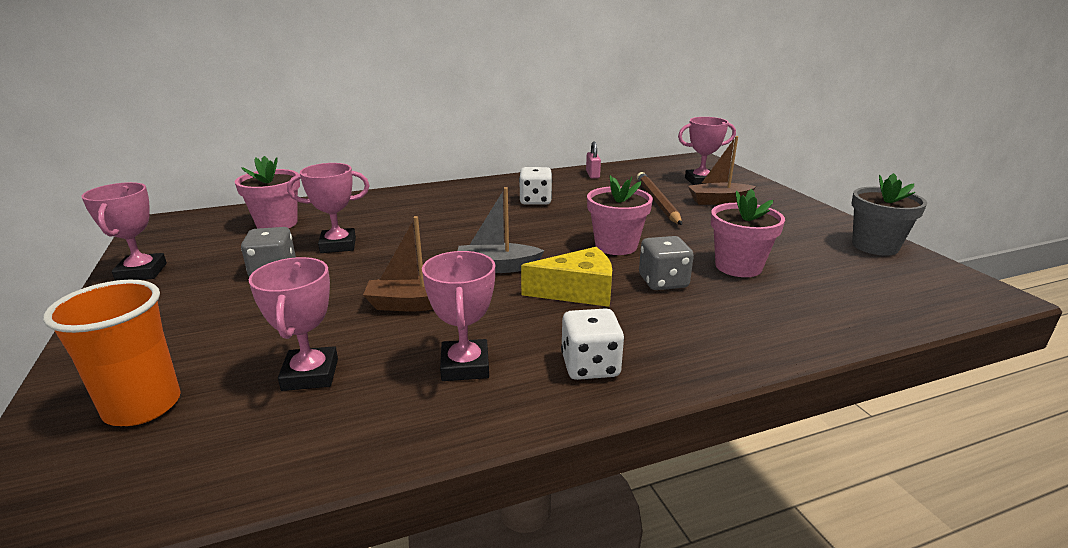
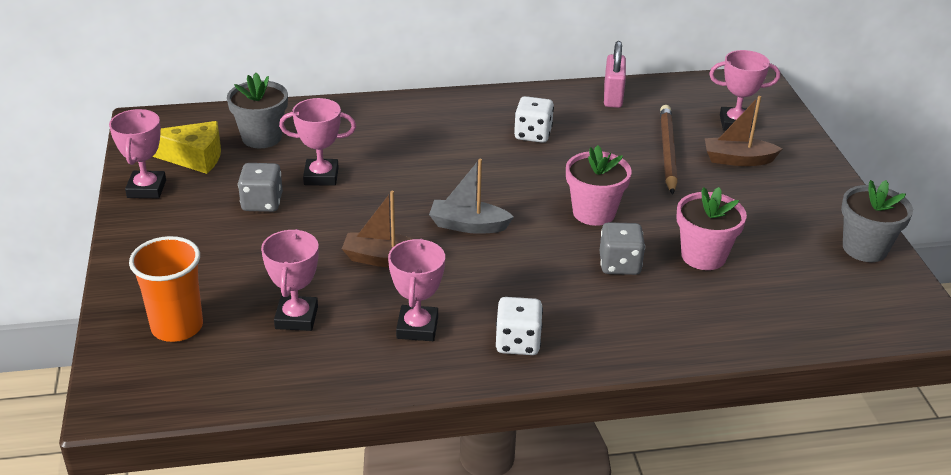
camera: 10 degrees right, 10 degrees up
(277, 224) = (262, 137): pink flower pot -> grey flower pot
(577, 291) = (534, 265): yellow cheese -> yellow cheese (193, 157)
(592, 174) = (613, 96): pink padlock -> pink padlock, size x1.53

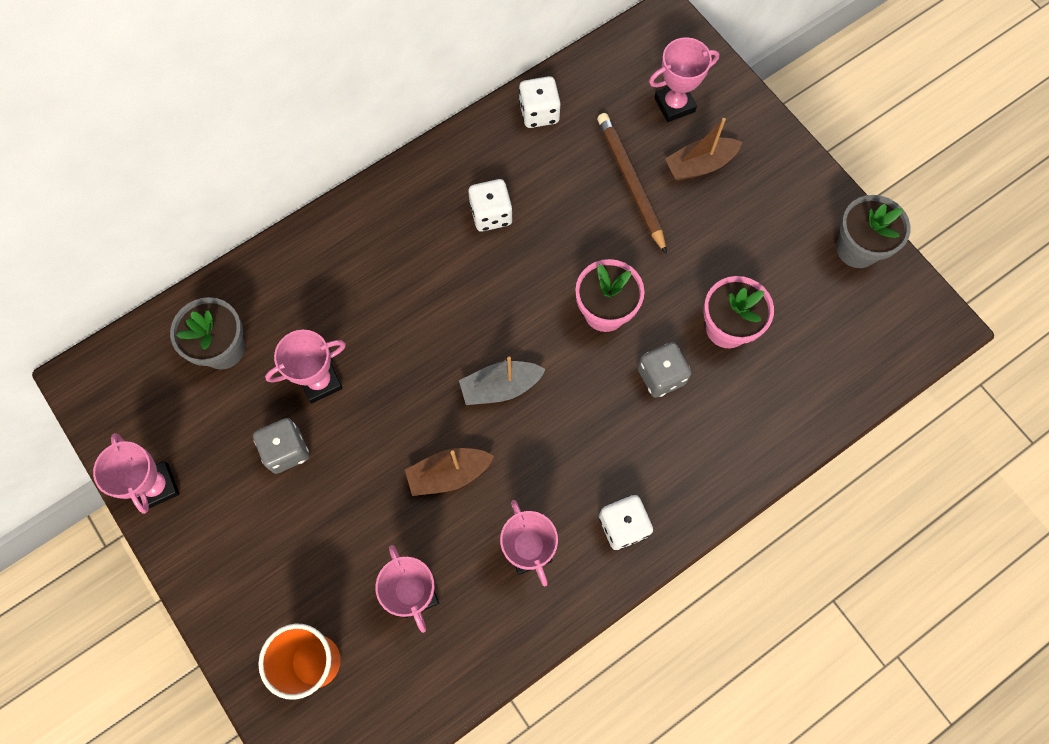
camera: 25 degrees left, 35 degrees up
(193, 157) = (172, 414): yellow cheese -> none
(613, 96) = (539, 113): pink padlock -> white dice

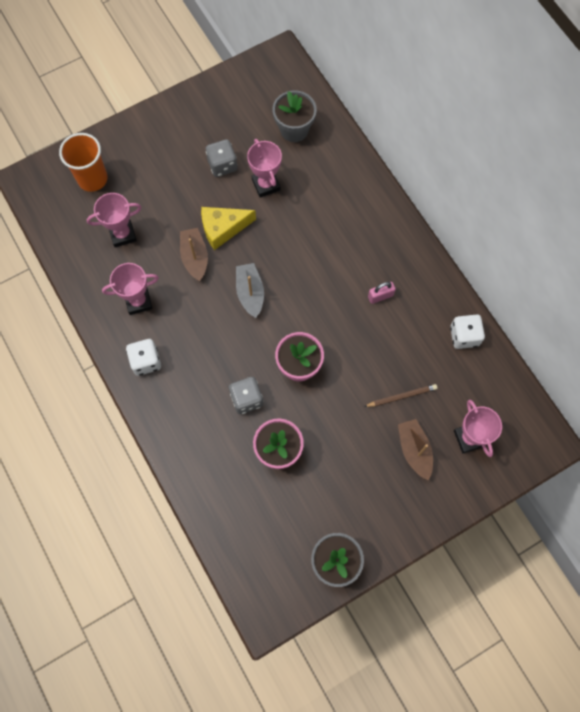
camera: 95 degrees right, 0 degrees up
(157, 486) = (209, 96): pink trophy -> none
(398, 437) = (223, 229): none -> yellow cheese
(491, 214) = (380, 296): white dice -> pink padlock
(630, 182) = (401, 396): brown pencil -> brown pencil, size x0.61

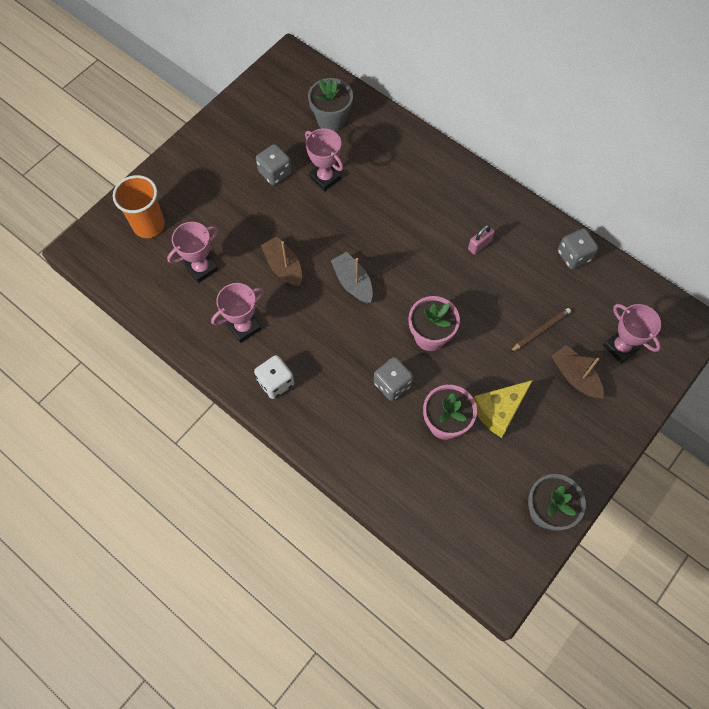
camera: 20 degrees left, 5 degrees down
(223, 229) = (300, 231): yellow cheese -> yellow cheese (499, 410)
(464, 336) = (573, 256): white dice -> grey dice

